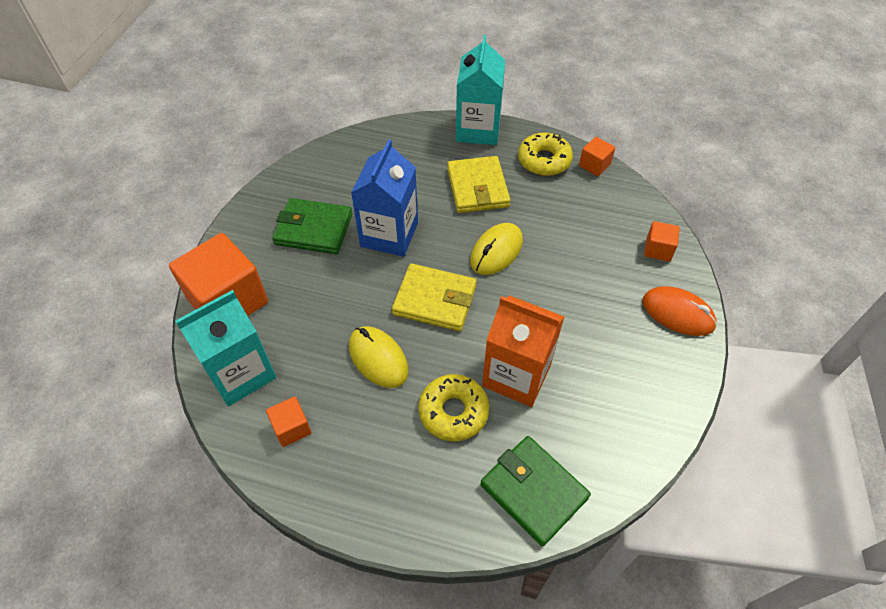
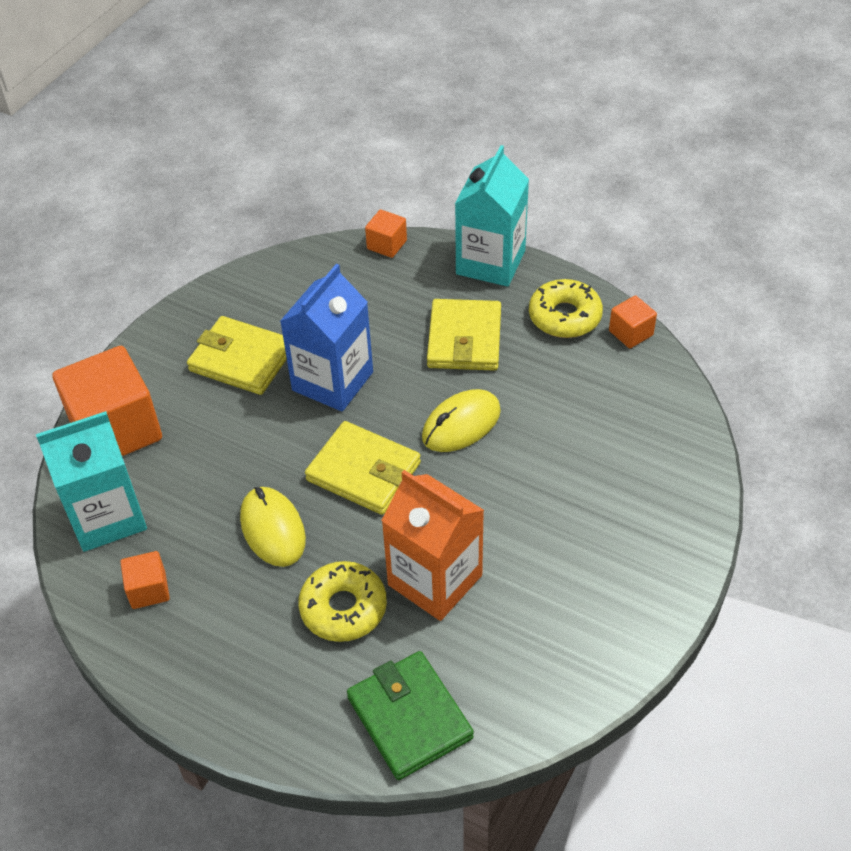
camera: 15 degrees right, 5 degrees down
(313, 229) = (241, 359): green wallet -> yellow wallet
(658, 249) = (675, 457): orange cube -> orange cube (387, 245)
(678, 313) = (671, 543): orange mouse -> none

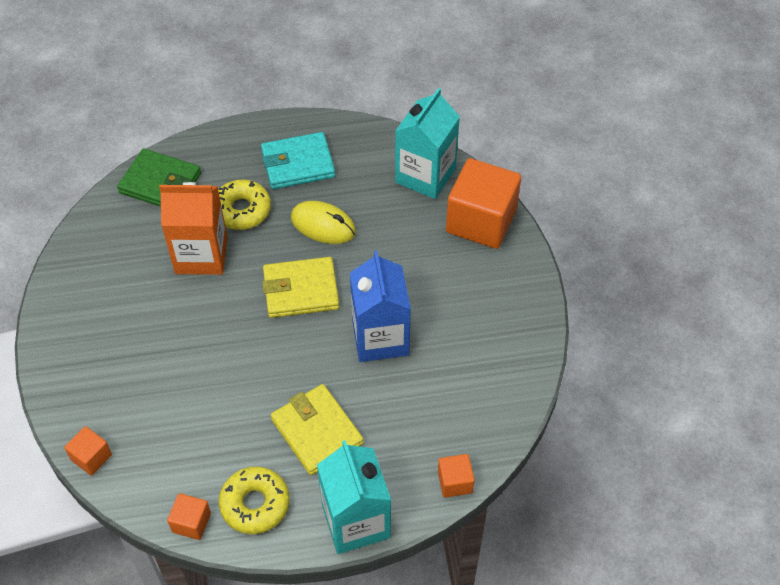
camera: 140 degrees right, 5 degrees up
(148, 590) = (358, 157): orange cube -> orange cube (91, 457)
(224, 629) = (298, 164): none -> turquoise wallet
(241, 359) = (458, 314): yellow wallet -> none
(461, 424) = (264, 361): yellow mouse -> none

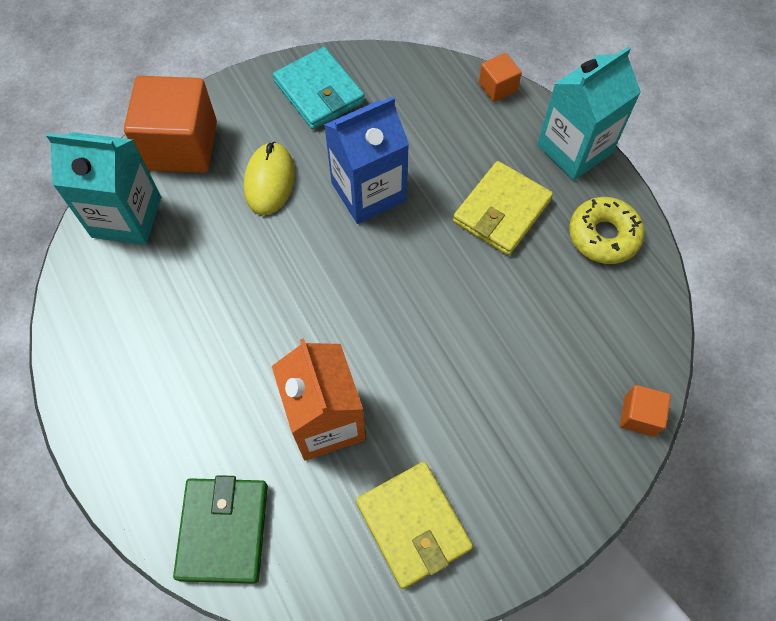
camera: 110 degrees left, 10 degrees up
(191, 522) = (652, 284): orange cube -> none
(242, 210) = (240, 401): yellow donut -> none
(298, 164) = (143, 364): turquoise wallet -> turquoise wallet (319, 92)
(301, 290) = (337, 288): yellow wallet -> yellow wallet (413, 525)
(323, 225) = (235, 299): yellow mouse -> yellow mouse (269, 181)

